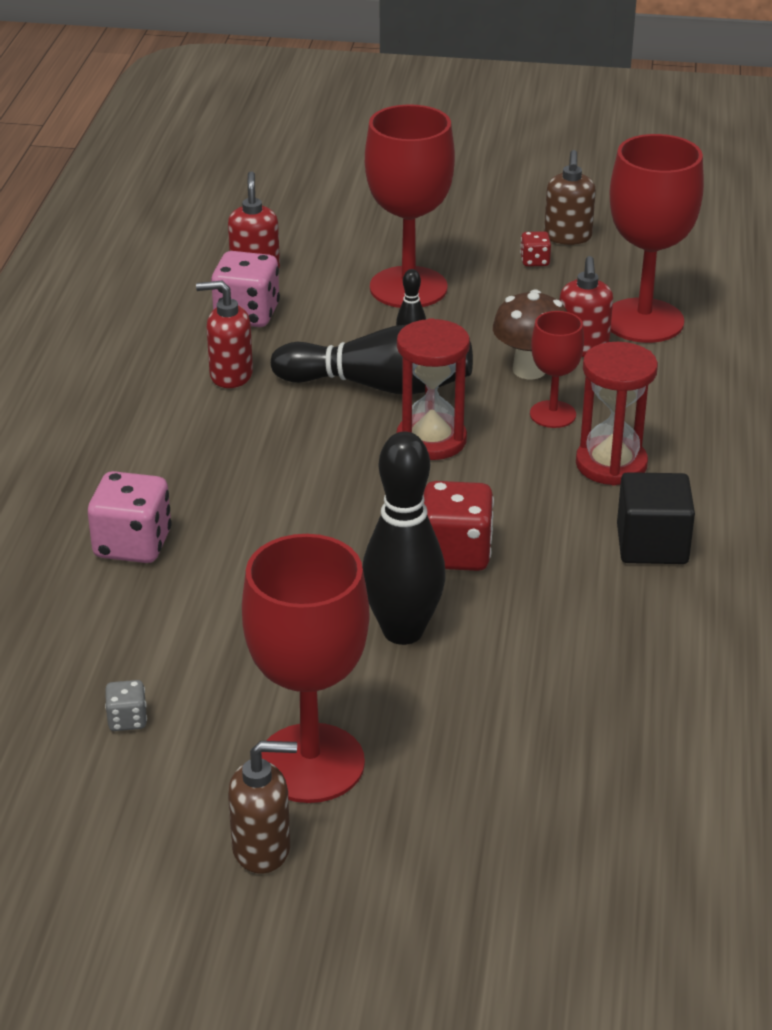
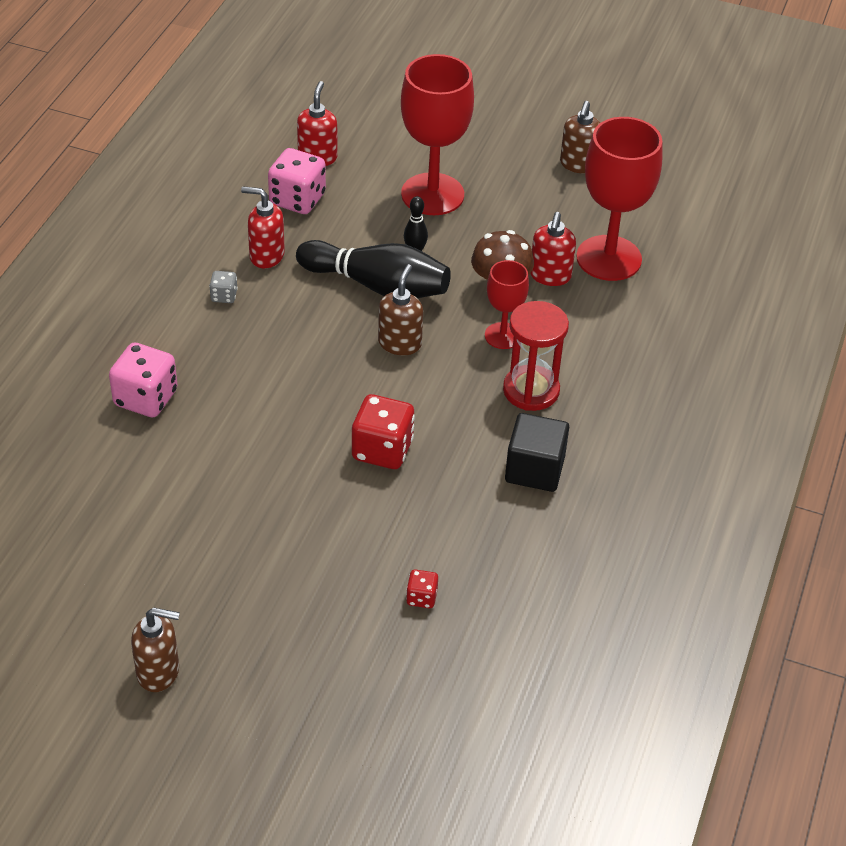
camera: 10 degrees right, 10 degrees up
(127, 720) = (97, 548): grey dice -> grey dice (224, 296)
(310, 763) = (215, 609): red goblet -> none
(403, 631) = (319, 511): black bowling pin -> none
(431, 440) = (400, 343): red hourglass -> brown soap dispenser
(535, 261) = (543, 184): red dice -> red dice (421, 597)

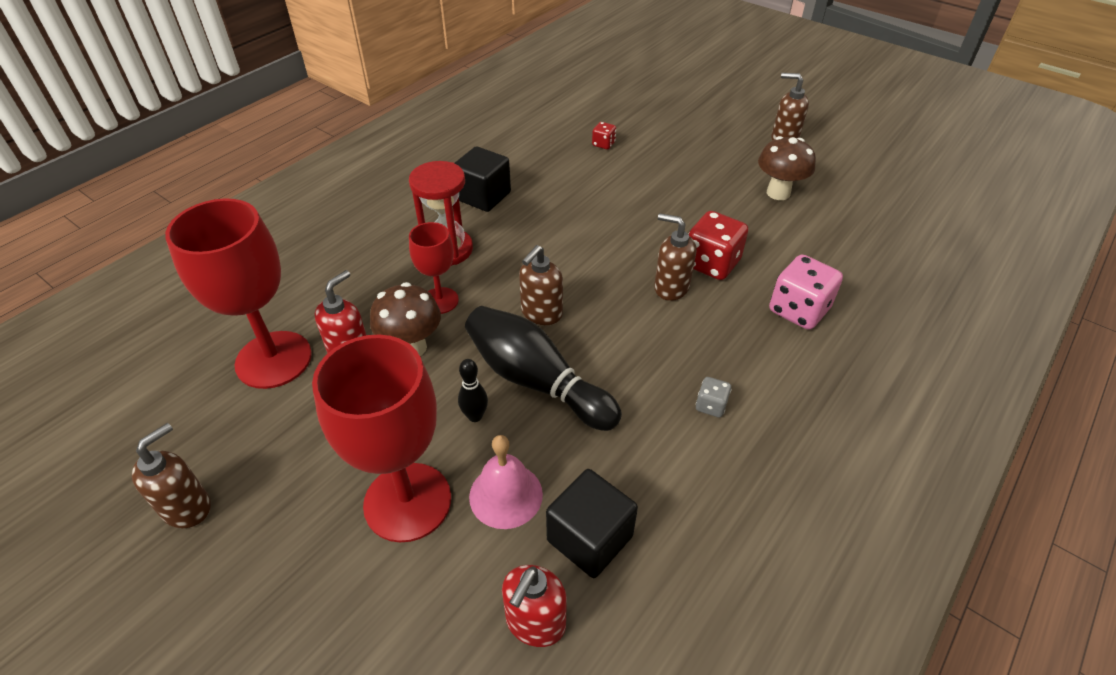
camera: 160 degrees left, 0 degrees up
(167, 558) = (778, 193): none -> brown mushroom
(266, 256) = (652, 451): red soap dispenser -> none
(279, 396) = (671, 287): none -> brown soap dispenser
(297, 199) = (589, 538): pink dice -> black cube
(365, 210) = (506, 495): none -> pink bell
(382, 450) = (595, 230): red dice -> red dice (711, 264)

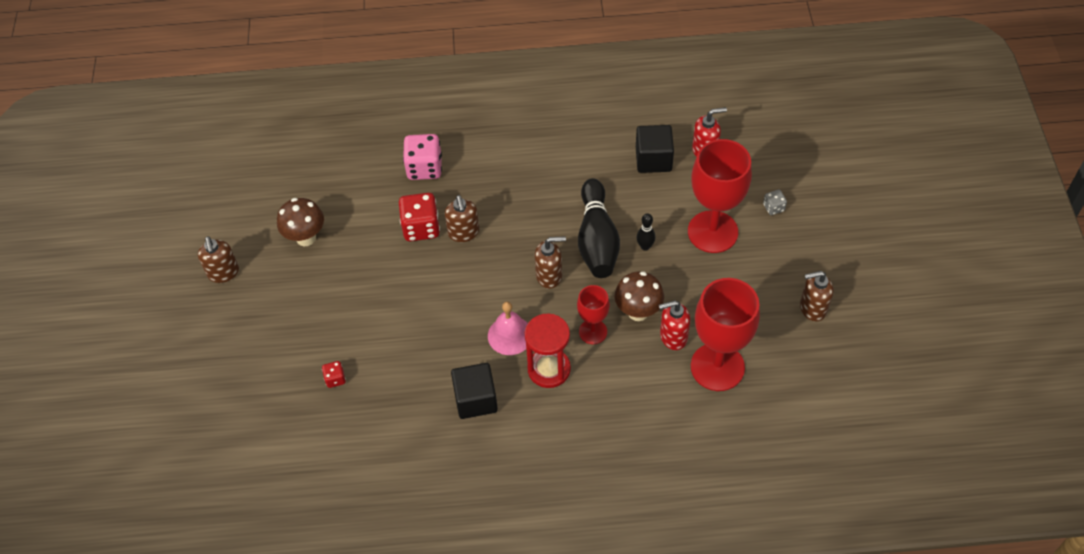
camera: 130 degrees left, 10 degrees up
(506, 495) = (668, 201): pink bell -> pink bell (510, 335)
(711, 405) = (535, 164): grey dice -> grey dice (773, 207)

